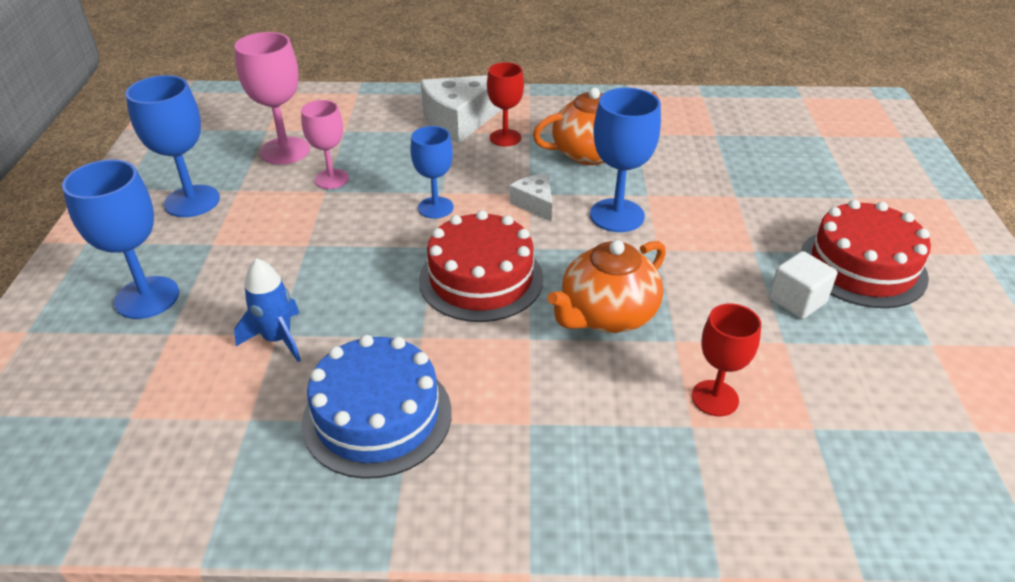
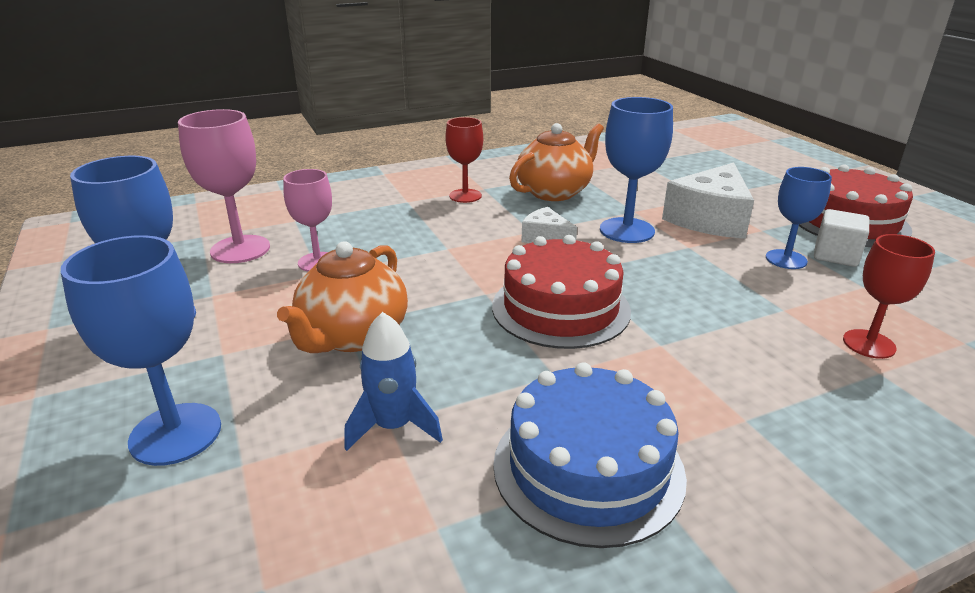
camera: 25 degrees left, 10 degrees down
(435, 208) = (454, 261): blue goblet -> blue goblet (786, 259)
(459, 120) = (408, 191): white cheese -> white cheese (710, 219)
(607, 315) = (706, 306): orange teapot -> orange teapot (352, 336)

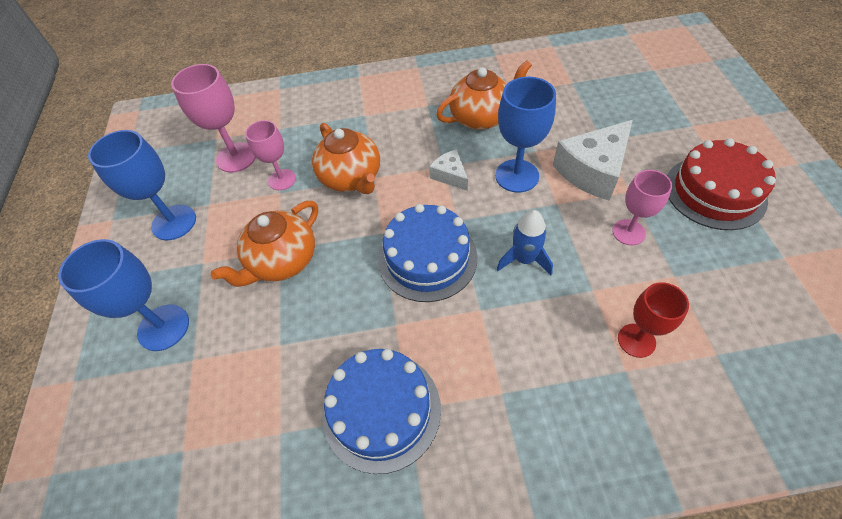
camera: 20 degrees right, 25 degrees up
(393, 426) = (281, 349): blue rocket -> blue rocket (524, 259)
(417, 251) = (351, 178): none -> orange teapot
(465, 196) = (410, 114): red goblet -> none
(560, 308) = (427, 258): red cake -> blue cake
(786, 259) = (628, 232): blue goblet -> pink goblet
(835, 255) = (674, 234): white cube -> none

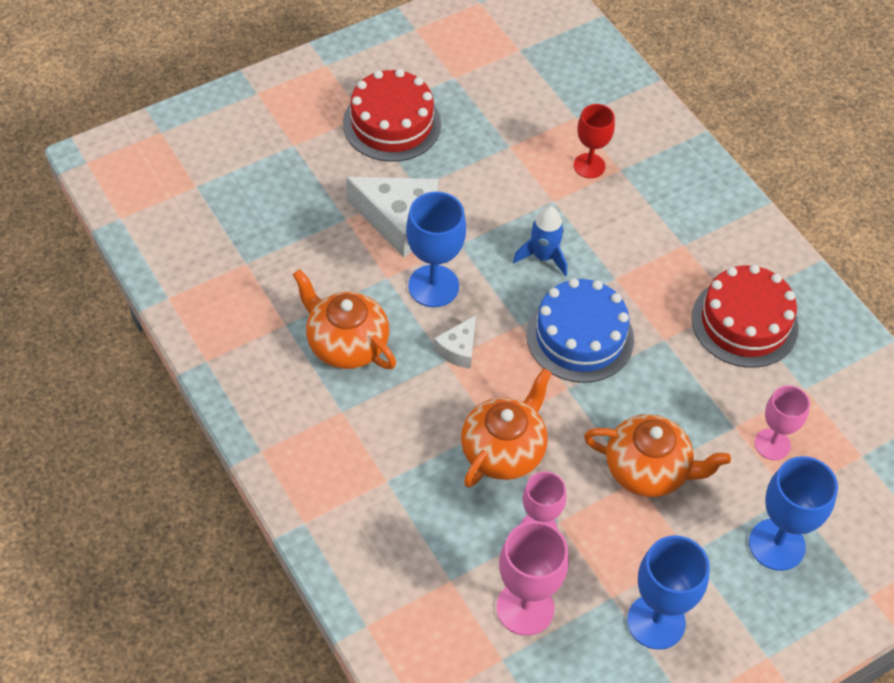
camera: 120 degrees left, 0 degrees up
(381, 410) = (744, 322): blue cake -> red cake
(628, 232) = (473, 183): pink goblet -> pink goblet (772, 444)

